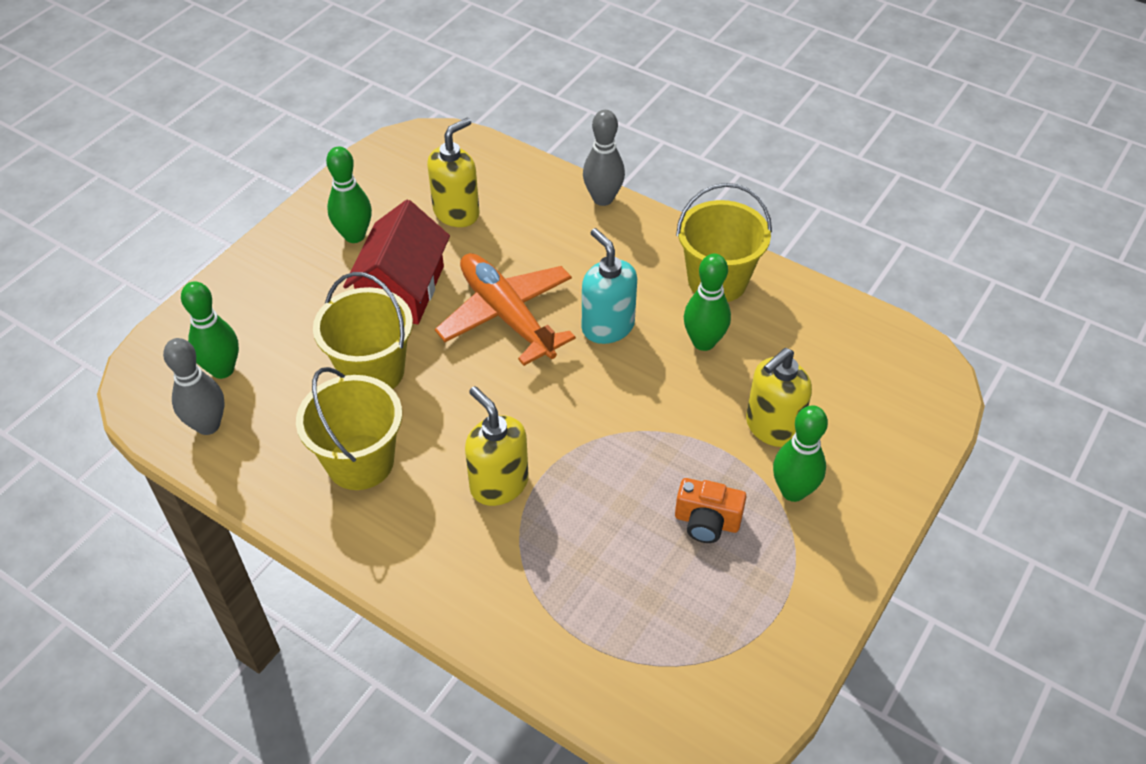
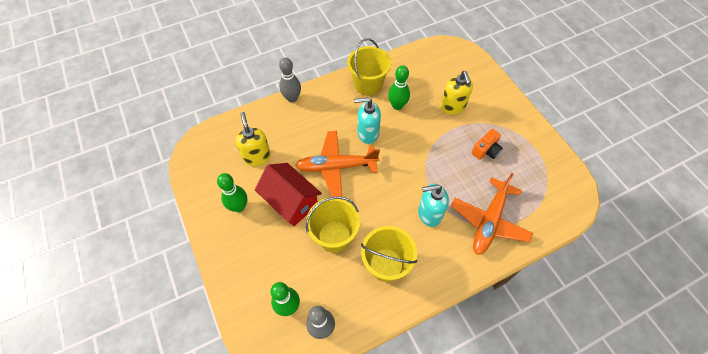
camera: 60 degrees left, 10 degrees up
(499, 484) = (429, 214): yellow soap dispenser -> turquoise soap dispenser
(543, 586) = (489, 221): none -> orange plane
(793, 491) = (485, 116): green bowling pin -> none

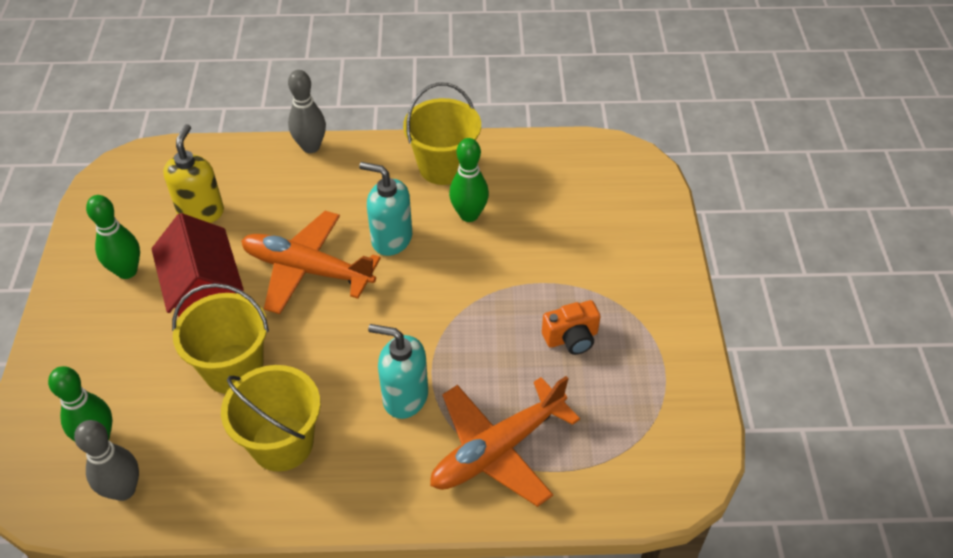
camera: 25 degrees right, 10 degrees down
(452, 107) = (562, 249): yellow soap dispenser -> none

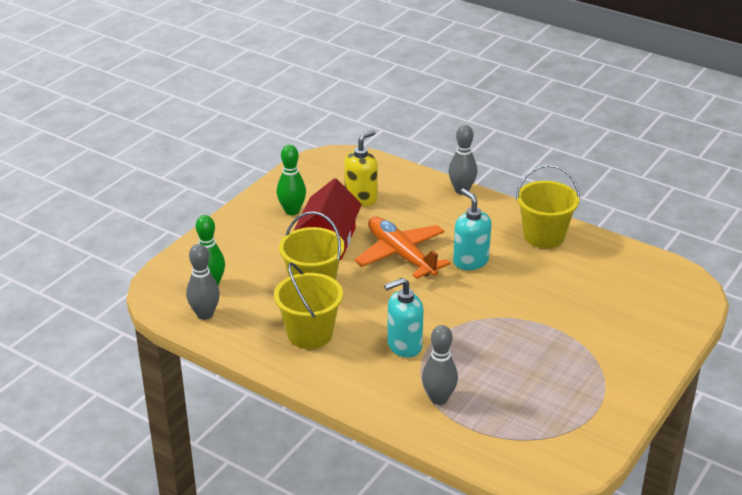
camera: 35 degrees right, 15 degrees down
(405, 397) = (404, 345): turquoise soap dispenser -> turquoise soap dispenser turned 75 degrees counterclockwise
(469, 215) = (536, 269): green bowling pin -> none
(497, 449) = (439, 398): orange plane -> grey bowling pin
(571, 338) = (545, 365): orange camera -> none

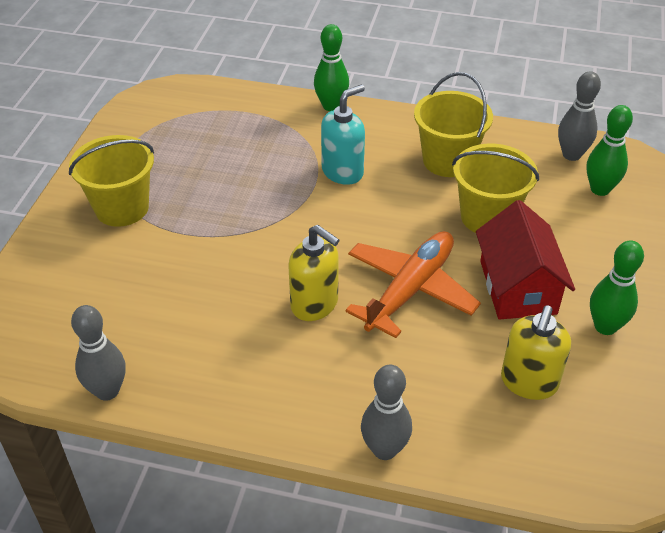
camera: 160 degrees right, 10 degrees up
(381, 412) = (331, 106): none -> green bowling pin
(401, 255) = (410, 290): orange plane -> orange plane turned 90 degrees counterclockwise
(439, 398) = (283, 129): grey bowling pin -> grey bowling pin (107, 391)
(470, 261) = (315, 304): turquoise soap dispenser -> yellow soap dispenser
(544, 236) = (224, 381): yellow bucket -> yellow bucket (122, 208)

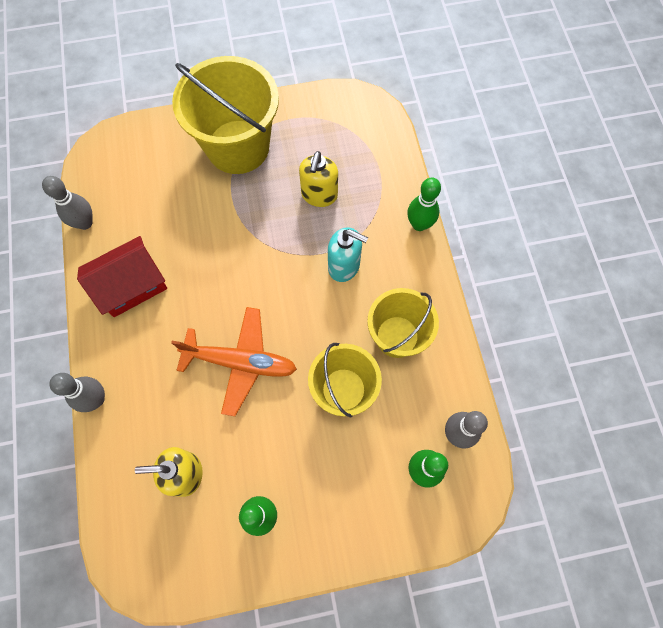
camera: 65 degrees right, 25 degrees up
(122, 208) = (238, 147): yellow bucket -> yellow bucket, size x1.61
(315, 304) = (201, 306): yellow soap dispenser -> yellow soap dispenser (319, 195)
(518, 287) = (275, 437): red house -> red house (131, 285)

